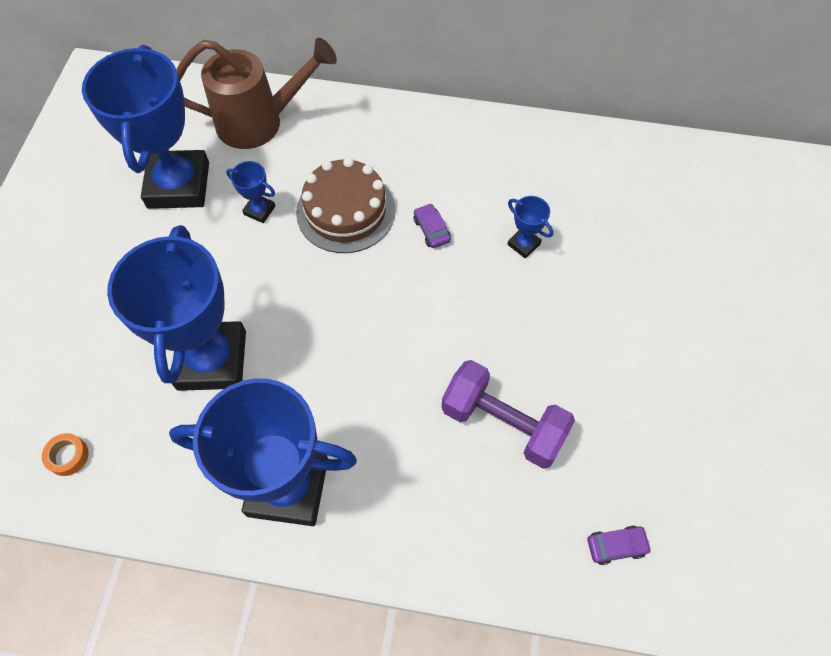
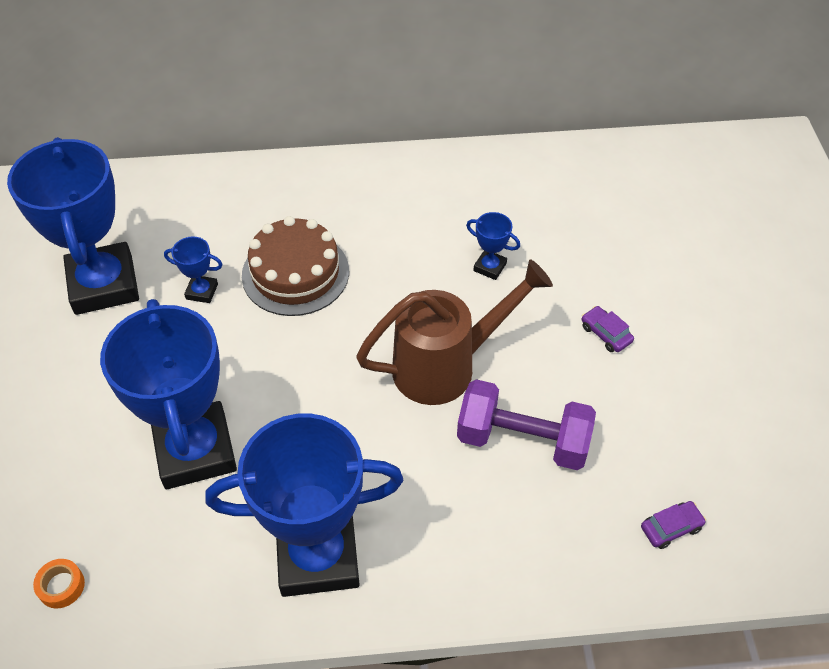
camera: 15 degrees left, 10 degrees down
(260, 122) = (175, 205): brown watering can -> brown watering can (446, 366)
(431, 230) = (391, 273): purple car -> purple car (605, 334)

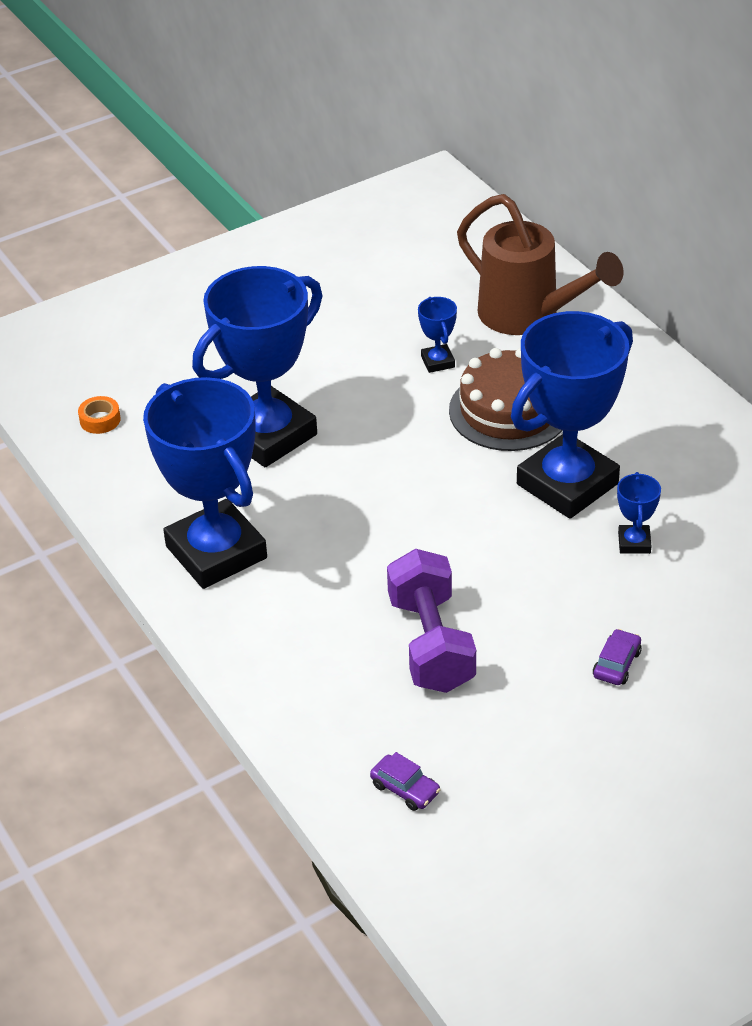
camera: 65 degrees right, 10 degrees down
(104, 284) = (397, 301): blue trophy -> blue trophy (567, 484)
(446, 366) = (479, 557): brown watering can -> brown watering can (528, 316)

